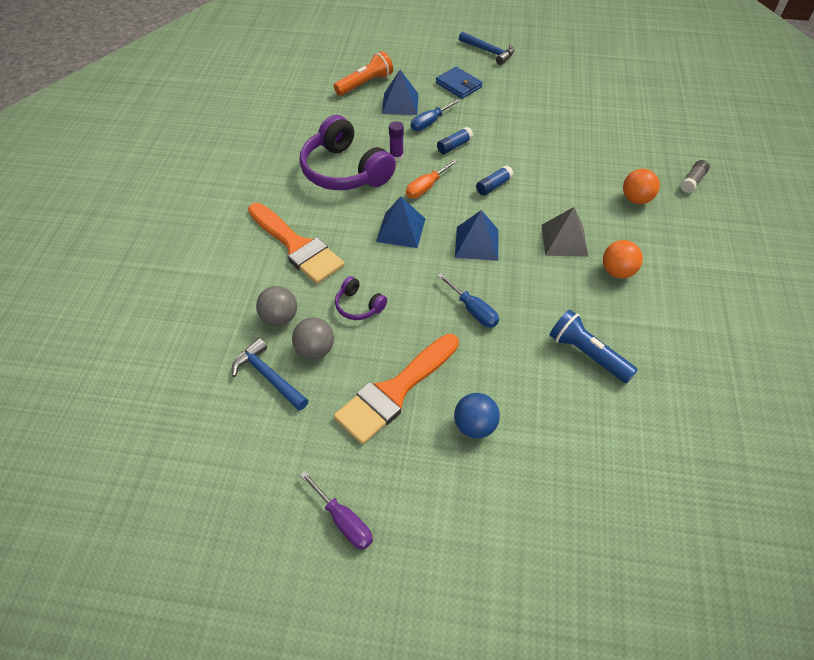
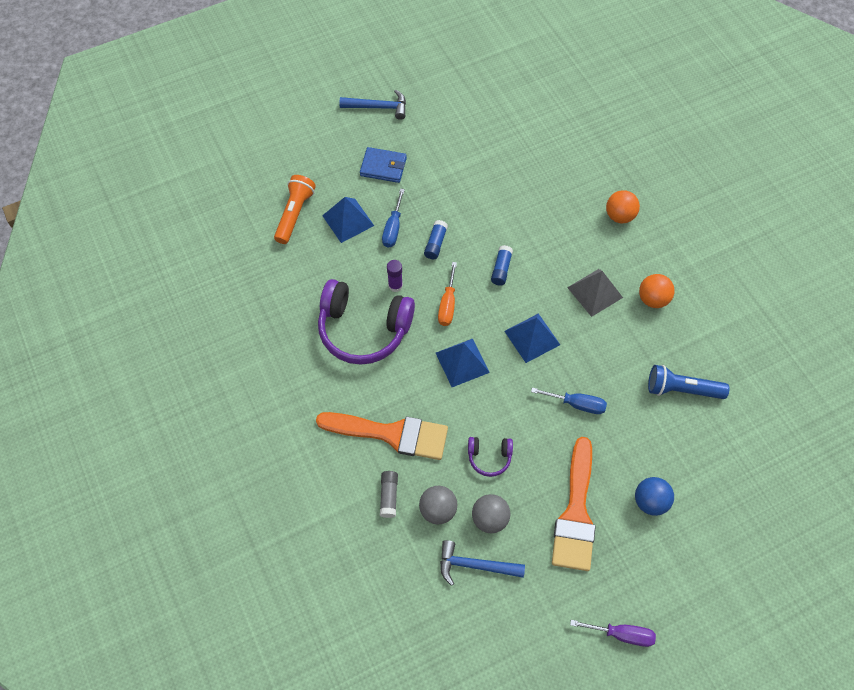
camera: 35 degrees left, 10 degrees up
(692, 181) = (649, 170): grey glue stick -> grey glue stick (389, 496)

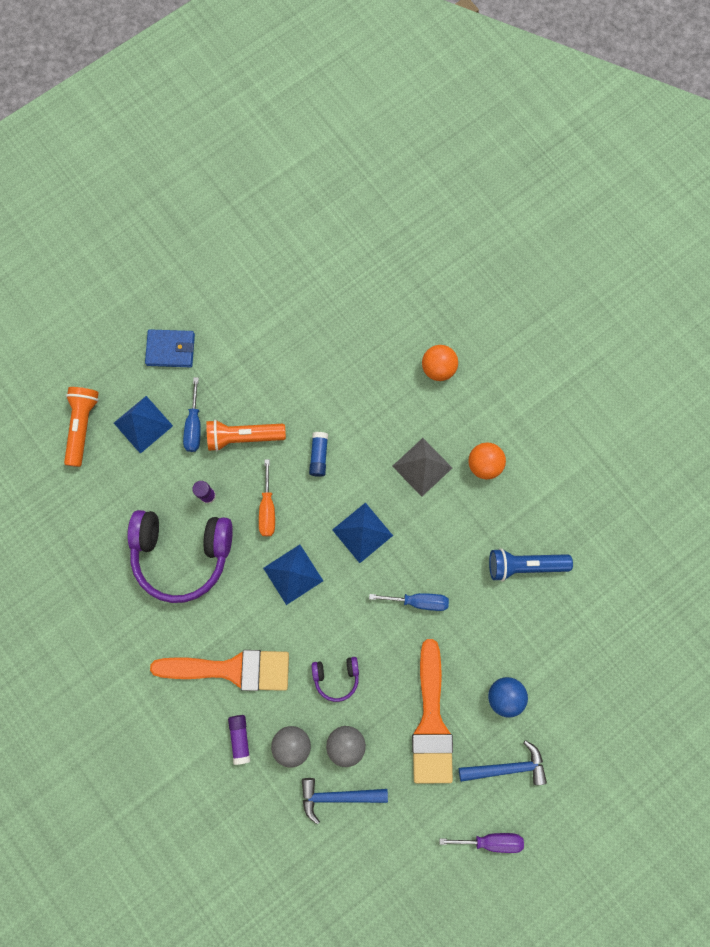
camera: 10 degrees left, 15 degrees up
(378, 107) = (152, 272): blue hammer -> blue hammer (507, 767)
(389, 496) = (240, 738): grey glue stick -> purple glue stick
(435, 243) = (243, 437): blue glue stick -> orange flashlight

